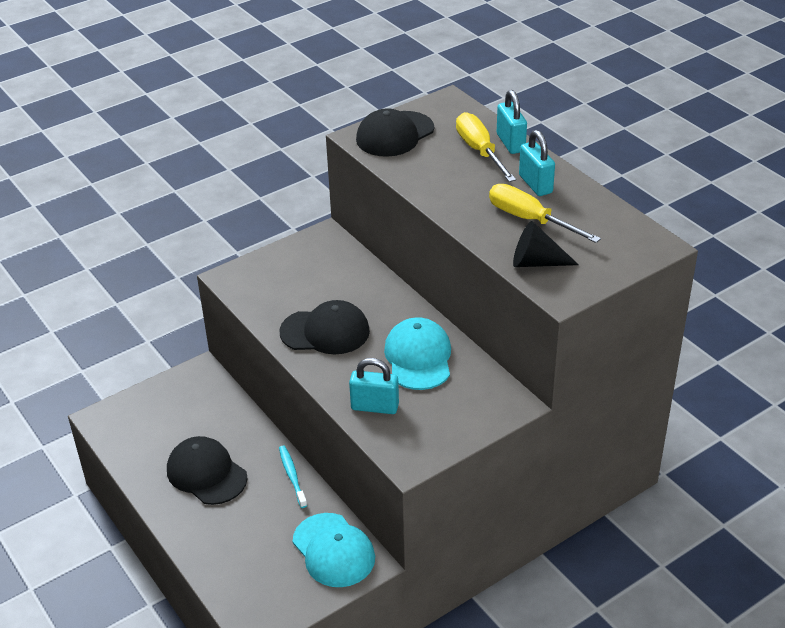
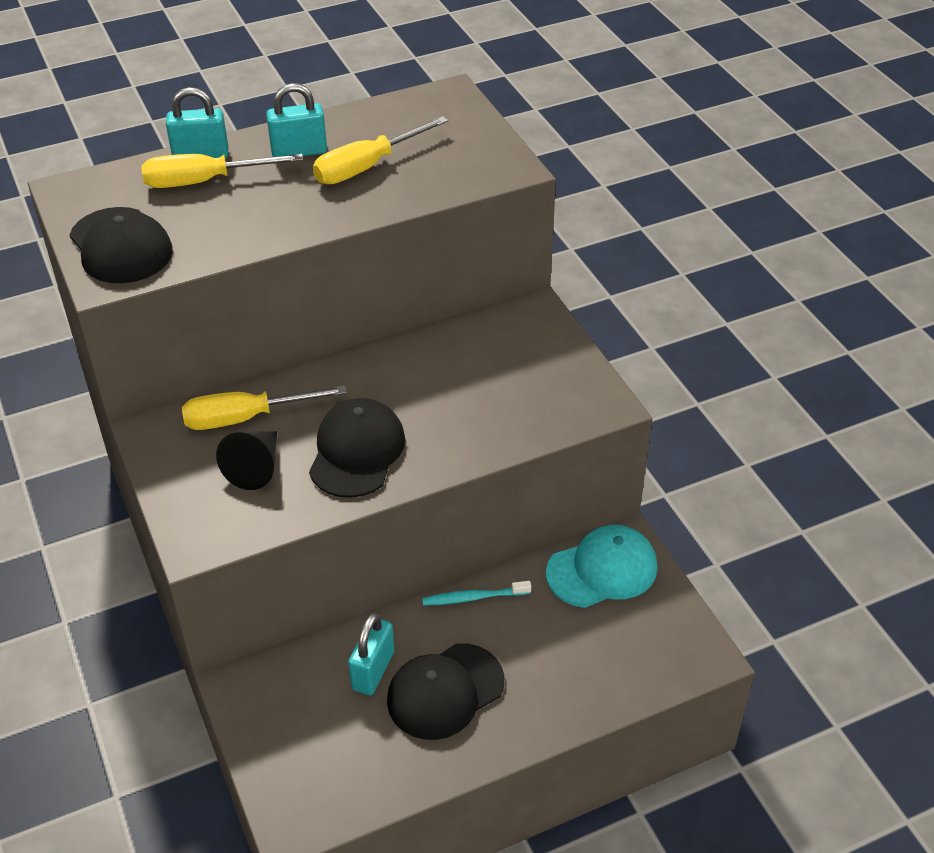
camera: 80 degrees left, 5 degrees up
(346, 274) = (246, 418): none -> yellow screwdriver
(374, 407) = (510, 422): turquoise padlock -> turquoise padlock (373, 671)
(418, 357) = (435, 373): turquoise cap -> none
(536, 262) = (449, 175): black cone -> black cone (255, 468)

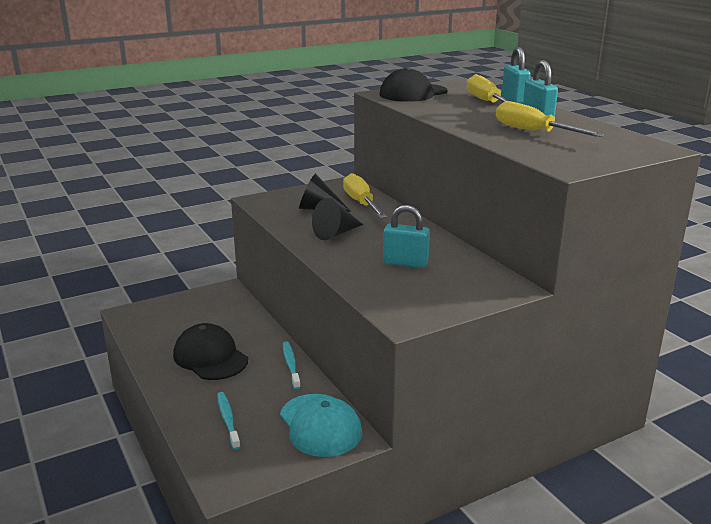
camera: 85 degrees right, 20 degrees down
(357, 452) = (335, 233): black cap -> black cone
(373, 671) = (231, 330): turquoise padlock -> turquoise padlock (405, 263)
(591, 661) = (228, 420): none -> turquoise toothbrush

